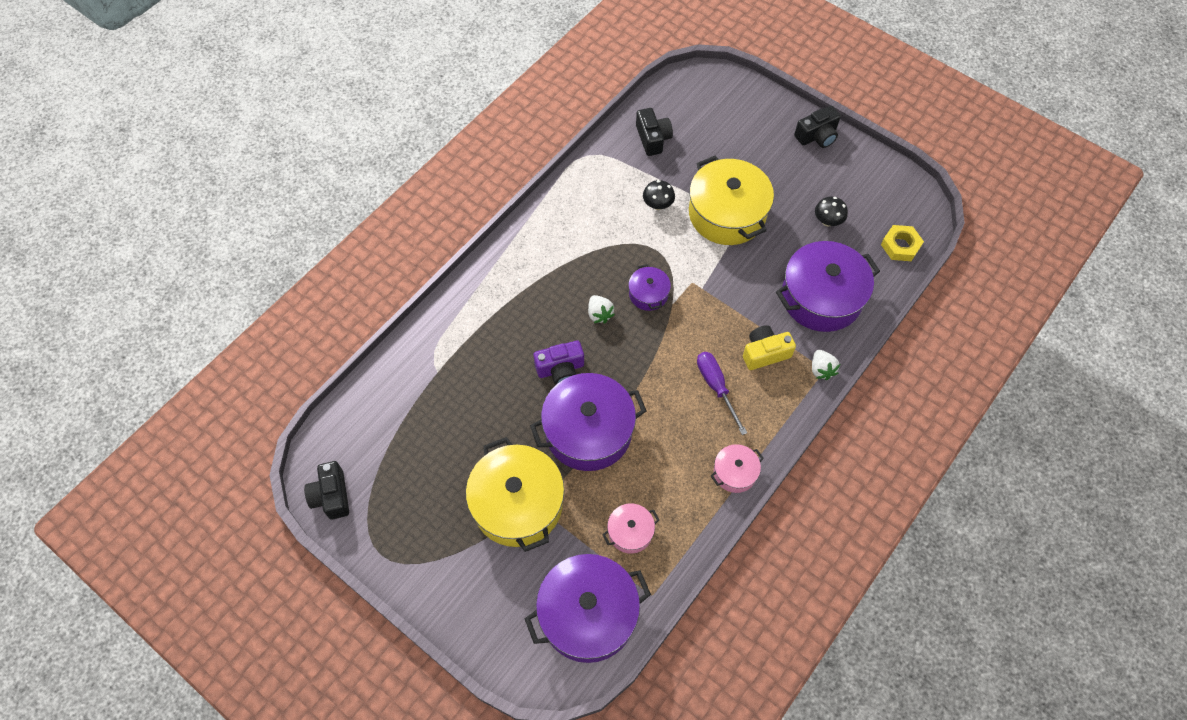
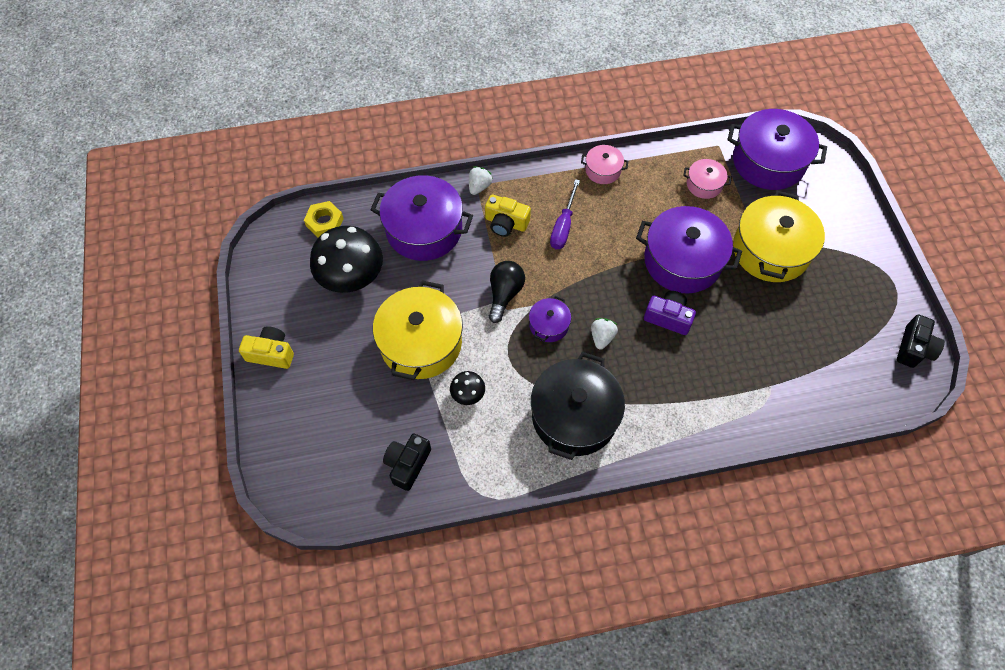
camera: 140 degrees left, 0 degrees up
(570, 243) = (574, 416): none -> black pot
(705, 293) = (504, 294): none -> black light bulb
(817, 136) = (271, 353): black camera -> yellow camera
(827, 221) = (352, 278): black mushroom -> black mushroom, size x2.15

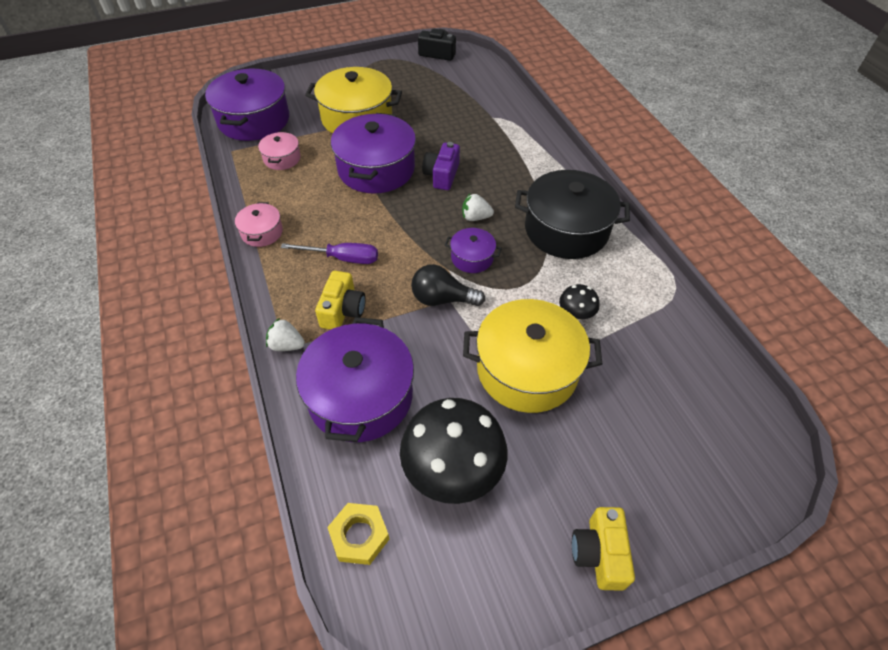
camera: 100 degrees left, 10 degrees down
(407, 464) = (676, 355): black camera -> none

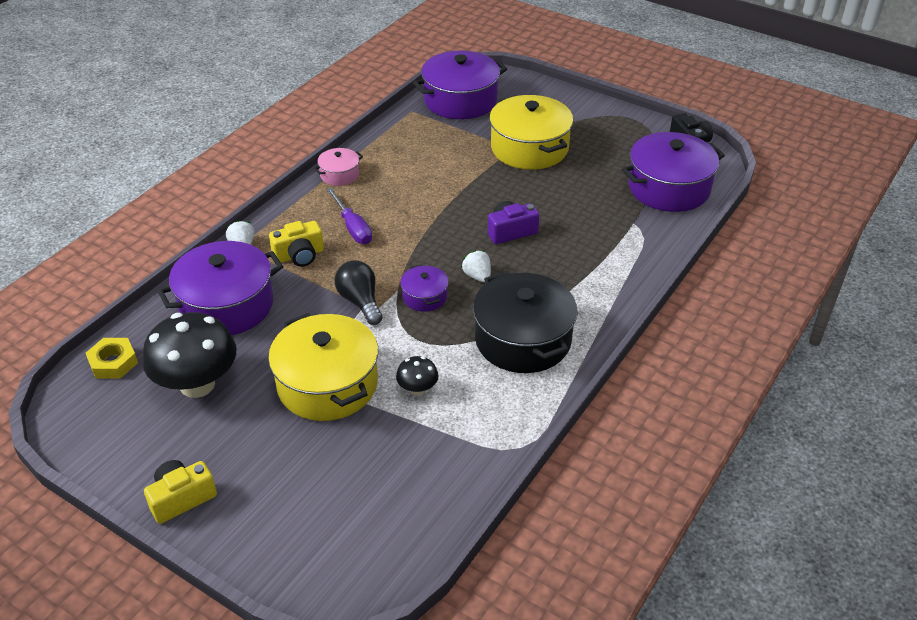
camera: 55 degrees right, 10 degrees down
(282, 158) = (431, 139): pink pot -> none
(376, 169) = (475, 192): purple pot -> purple pot (669, 188)

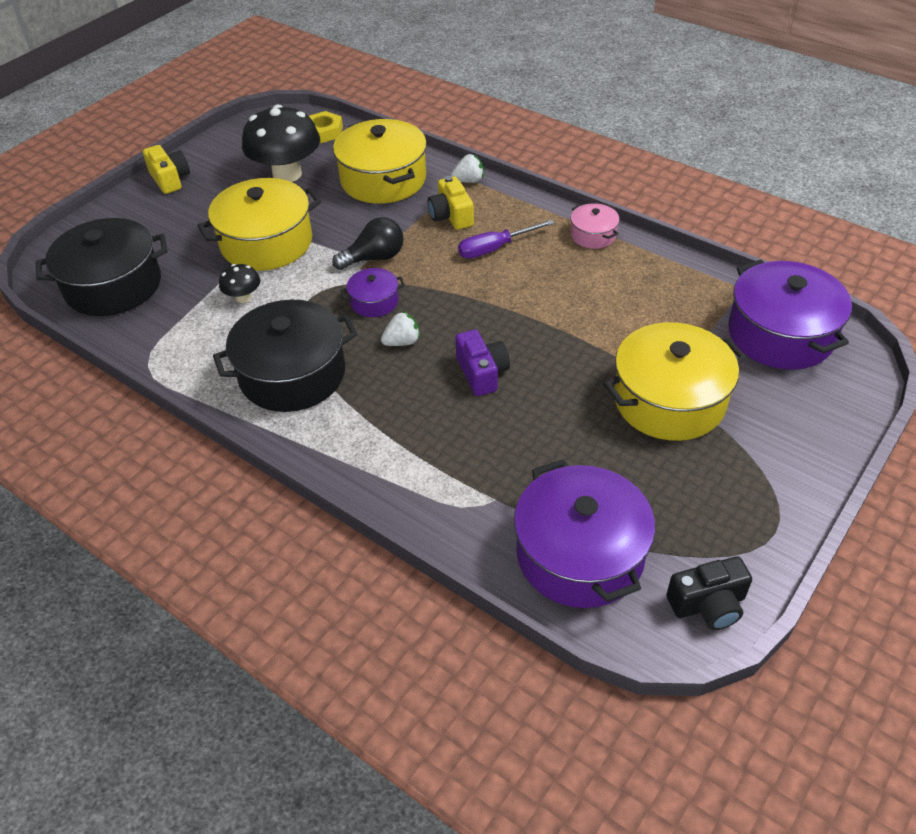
camera: 95 degrees right, 5 degrees up
(227, 305) = (383, 179): purple pot -> yellow pot
(394, 507) = (113, 285): none -> black pot

